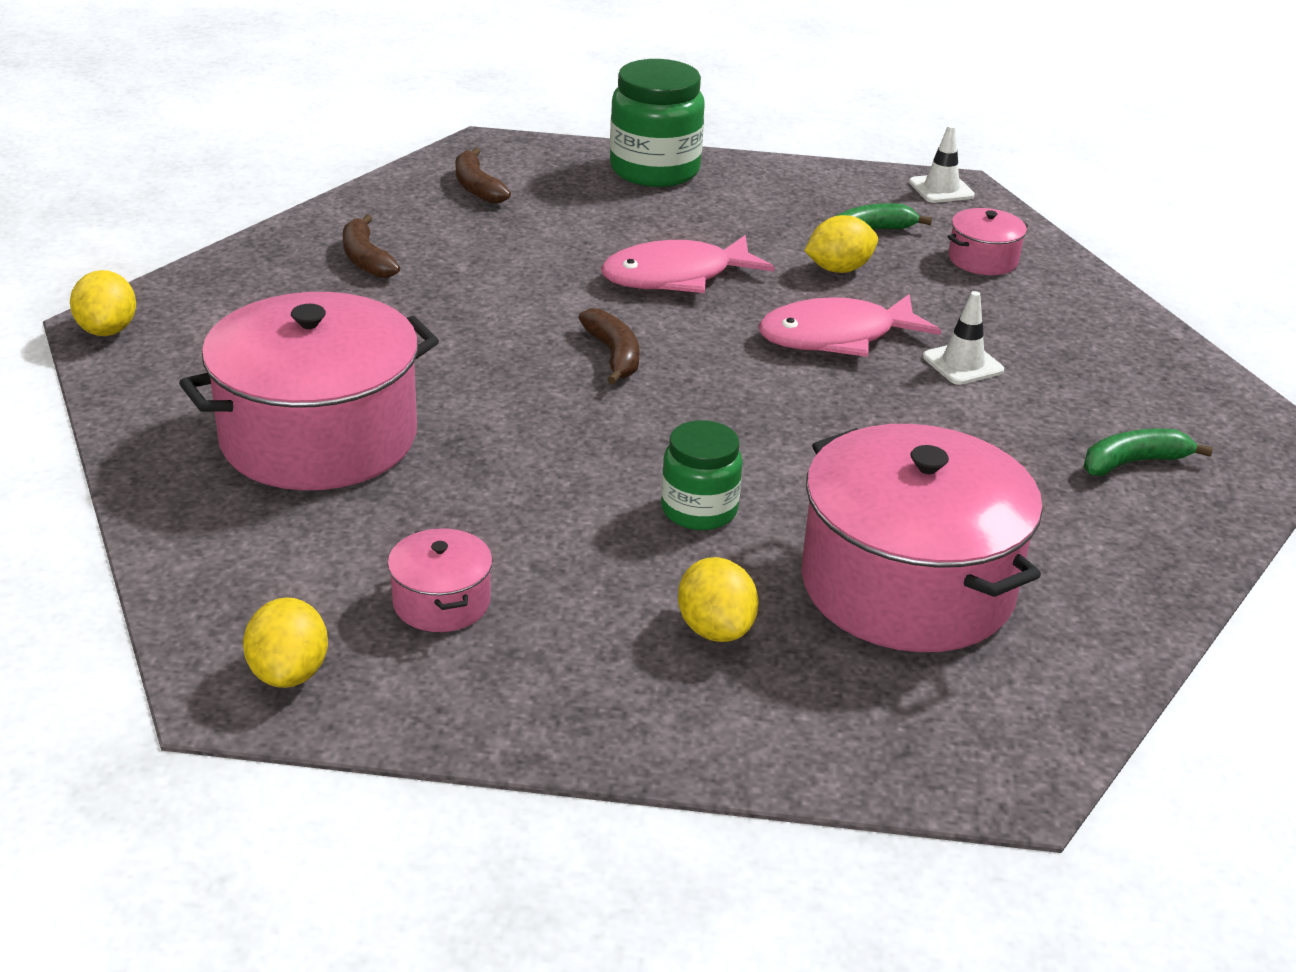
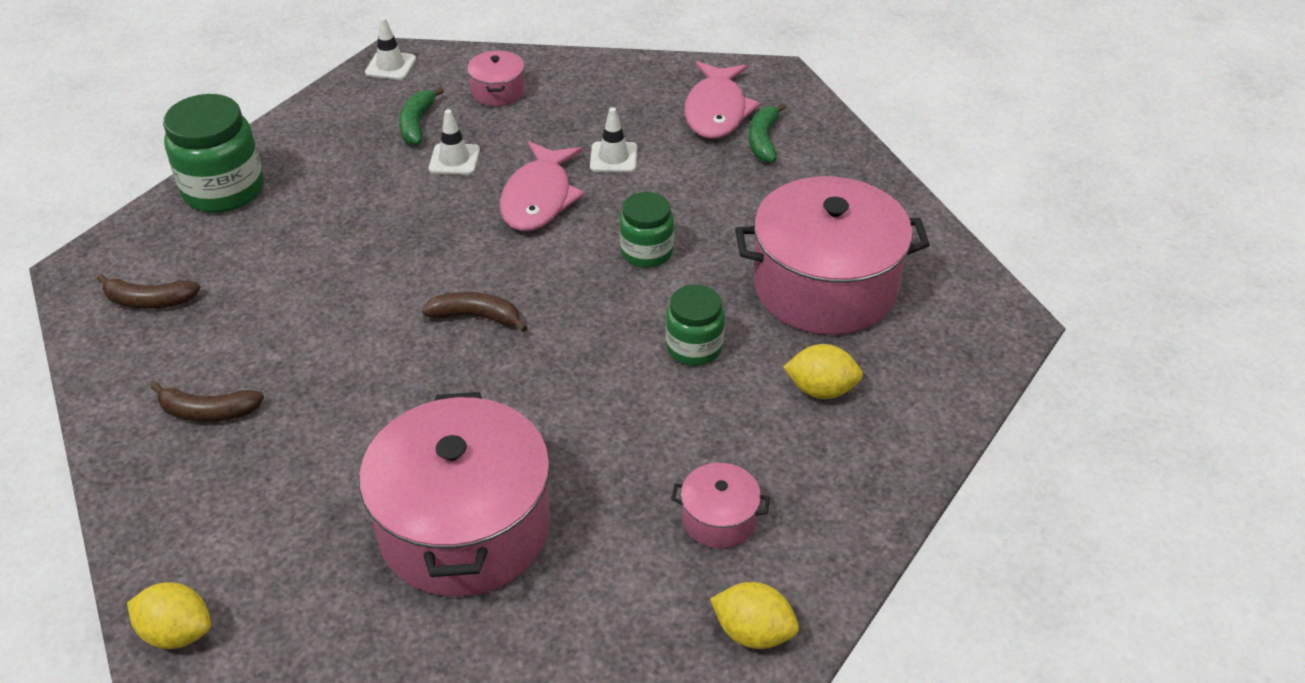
camera: 60 degrees left, 10 degrees up
(676, 277) = (395, 242): pink fish -> pink fish (716, 111)
(825, 432) = (646, 252): none -> green jar
(838, 269) = (454, 159): yellow lemon -> white traffic cone

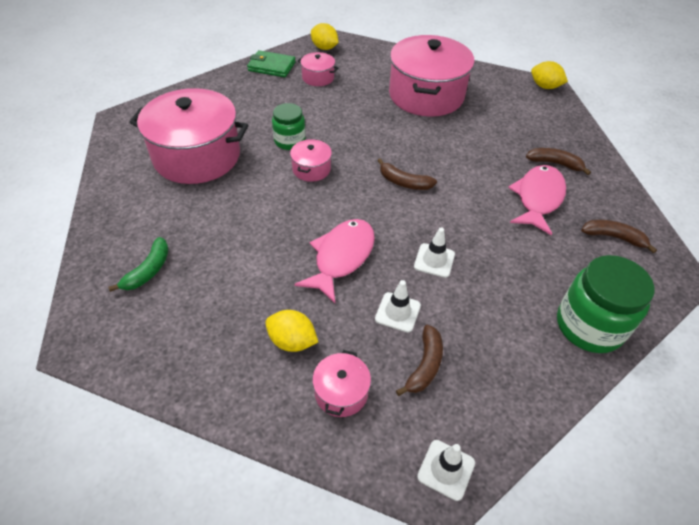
camera: 165 degrees left, 5 degrees up
(417, 124) = (425, 365): green banana -> brown banana
(613, 157) = (271, 282): white traffic cone -> white traffic cone (434, 260)
(632, 306) = (311, 169): none -> pink pot
(646, 252) = (286, 199): green jar -> none
(716, 111) = (162, 312): pink fish -> pink fish (538, 198)
(821, 389) = (240, 111): yellow lemon -> yellow lemon (292, 341)
(838, 527) = (271, 66): none -> green wallet

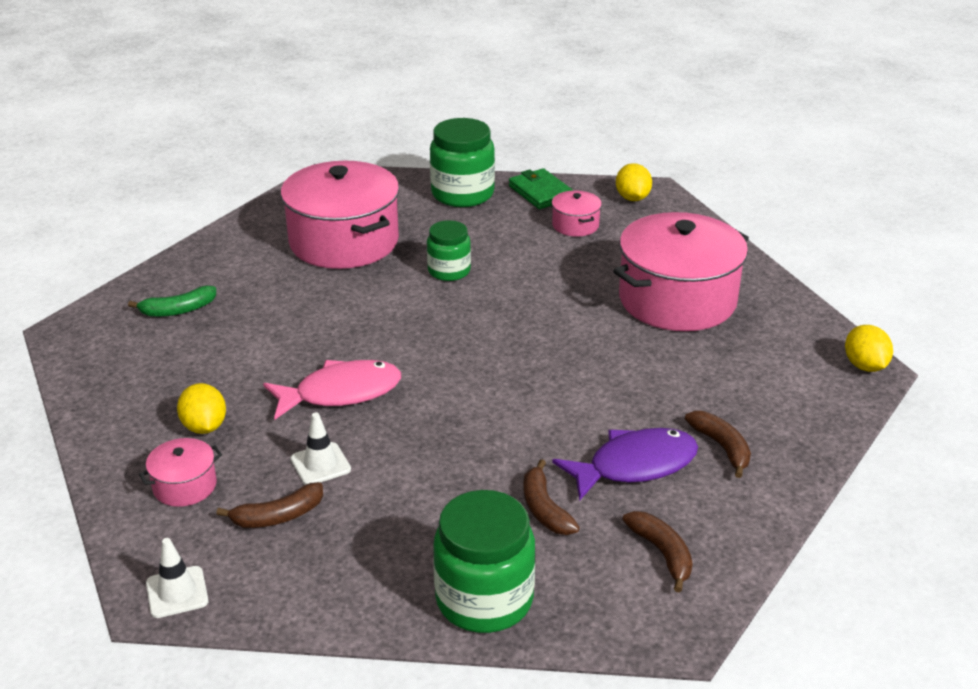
camera: 45 degrees right, 15 degrees down
(227, 88) = (462, 194): none -> green jar
(311, 169) = (431, 306): pink pot -> none
(404, 182) = (506, 367): brown banana -> brown banana (544, 509)
(434, 260) = (422, 448): white traffic cone -> none
(538, 198) = (635, 466): pink fish -> purple fish

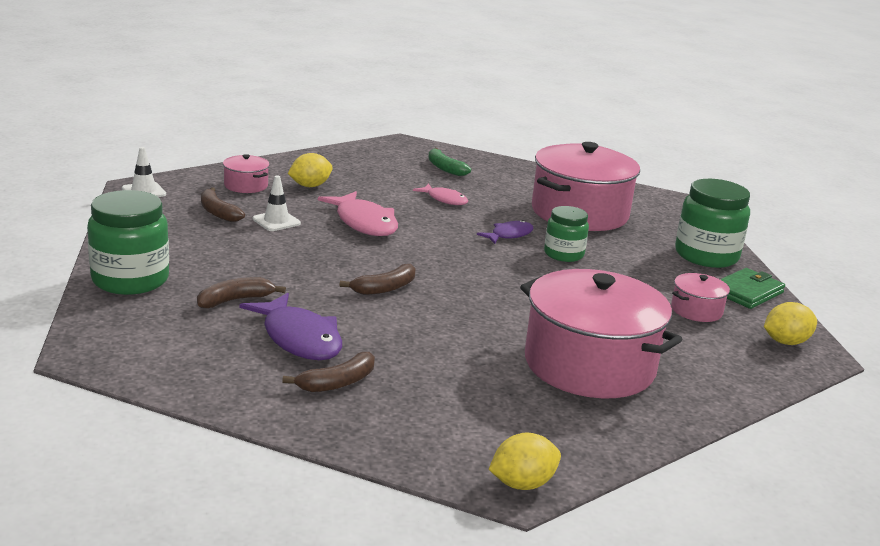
camera: 75 degrees right, 10 degrees down
(282, 324) = (444, 199): none -> pink fish
(395, 296) = (509, 235): none -> purple fish
(662, 553) = (182, 349): brown banana -> brown banana (384, 288)

